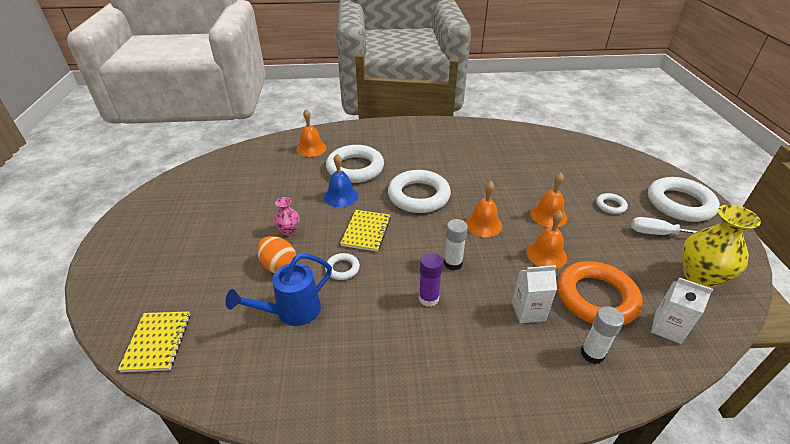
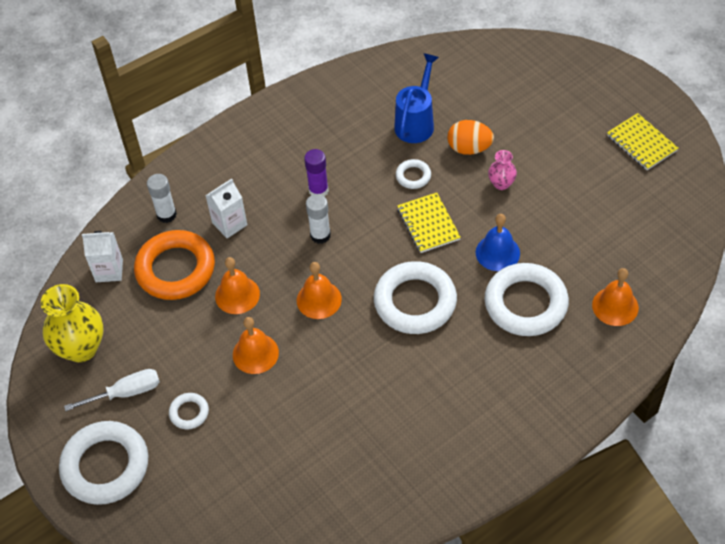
camera: 150 degrees right, 15 degrees up
(157, 342) = (485, 56): yellow notebook -> yellow notebook (641, 143)

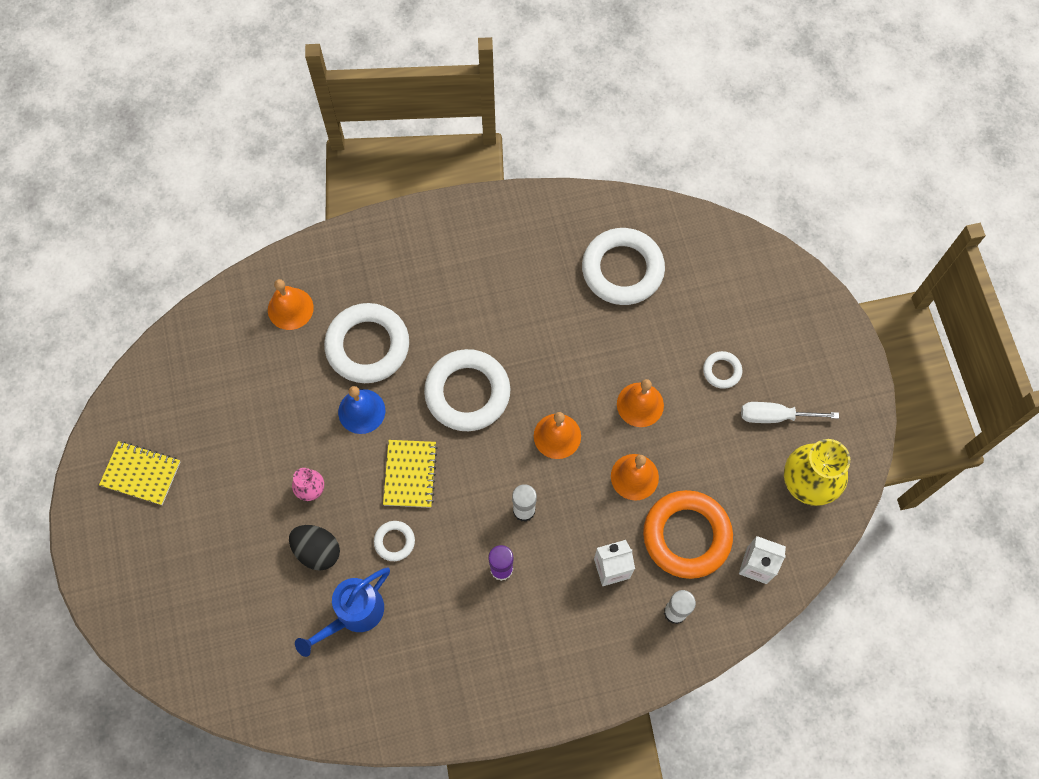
camera: 160 degrees left, 15 degrees up
(105, 466) = (812, 352): white ring -> white ring (622, 270)
(469, 148) = (317, 551): orange egg -> black egg
(641, 143) = (141, 474): yellow notebook -> yellow notebook turned 60 degrees counterclockwise

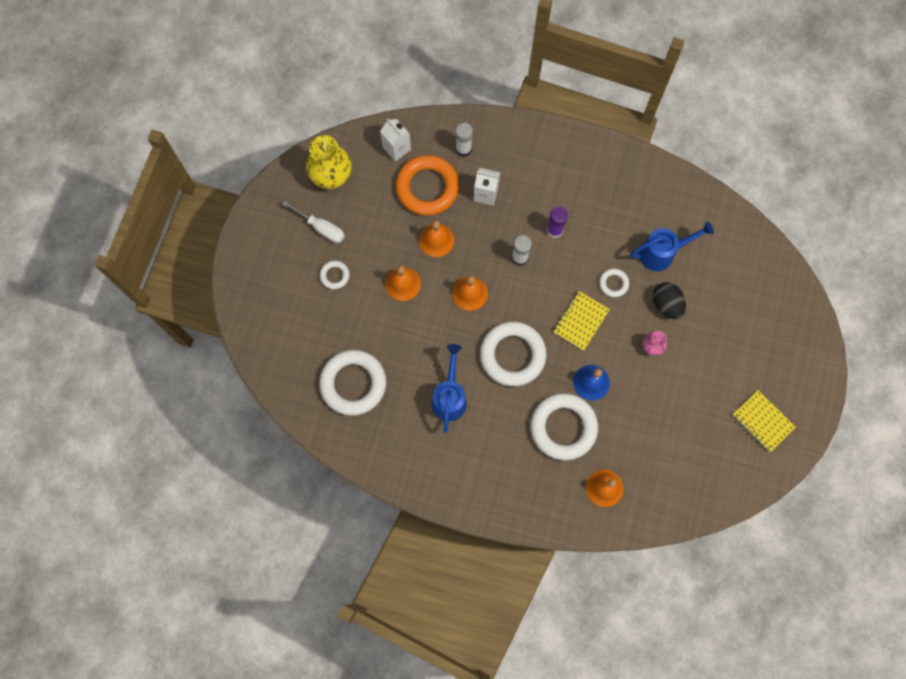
camera: 150 degrees left, 5 degrees up
(510, 311) = (449, 397): none -> blue watering can

